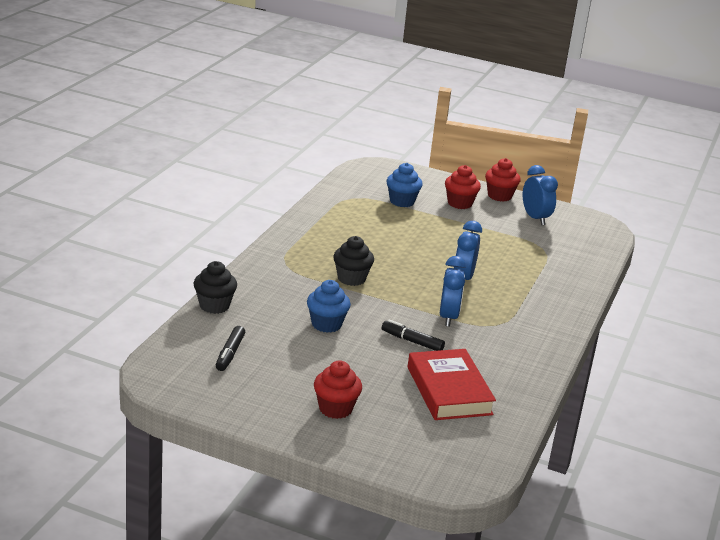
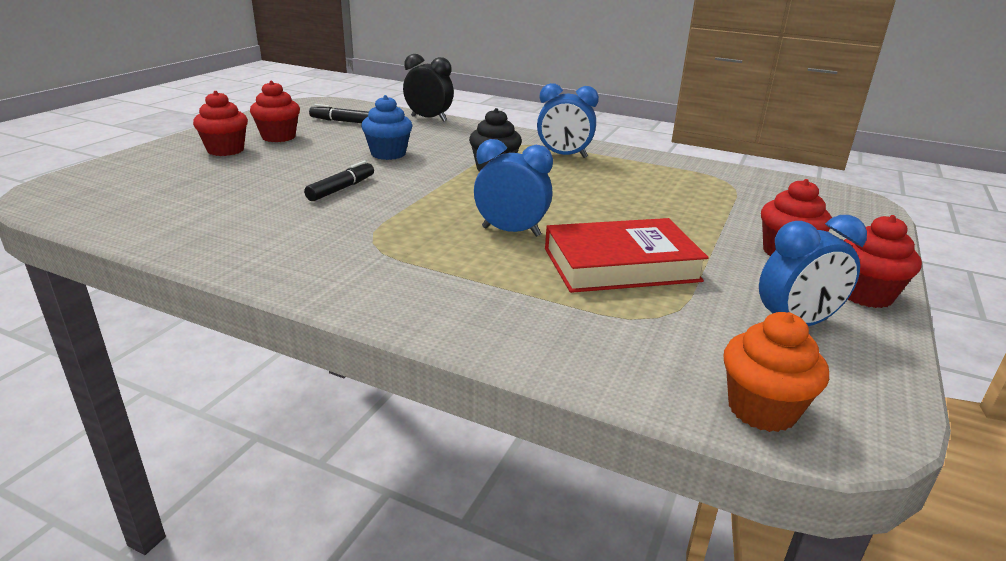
camera: 95 degrees right, 0 degrees up
(214, 306) = (429, 119): black cupcake -> black clock
(289, 385) = (278, 137): none -> red cupcake
(402, 201) = (746, 209): blue cupcake -> none
(448, 317) = (397, 213): blue clock -> blue clock (564, 156)
(449, 391) = (222, 199): red book -> red book (620, 264)
(601, 238) = (762, 409): none -> orange cupcake

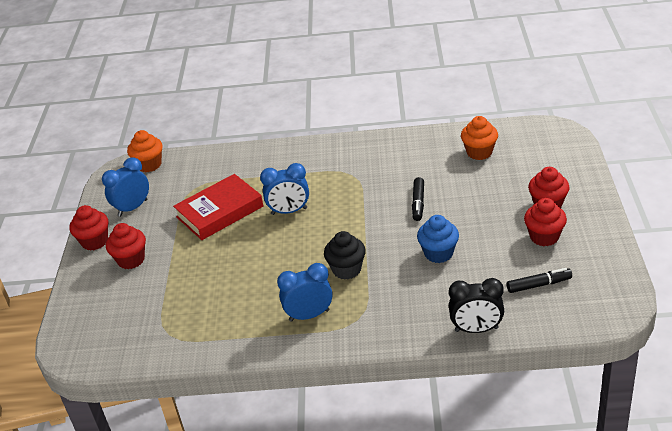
camera: 160 degrees right, 10 degrees up
(176, 206) = (479, 152): none -> orange cupcake

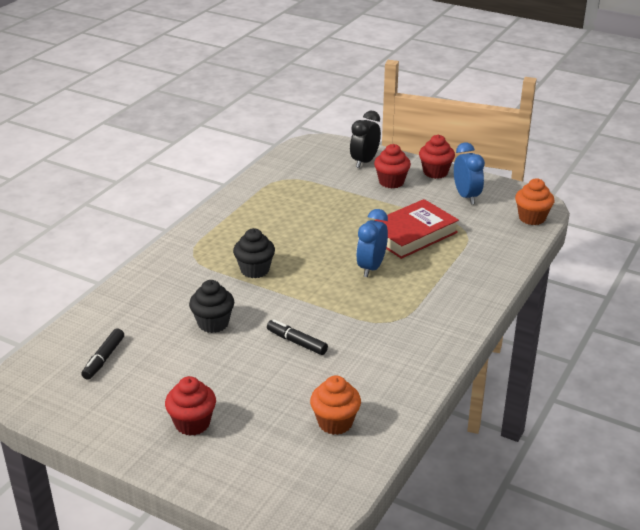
camera: 115 degrees right, 5 degrees down
(220, 212) = (412, 234): red book -> red book turned 60 degrees clockwise
(309, 315) = (226, 237): blue clock -> none
(438, 253) = (213, 323): blue cupcake -> black cupcake
(476, 329) = (106, 304): black clock -> black clock (364, 162)
(544, 237) = (153, 395): red cupcake -> none

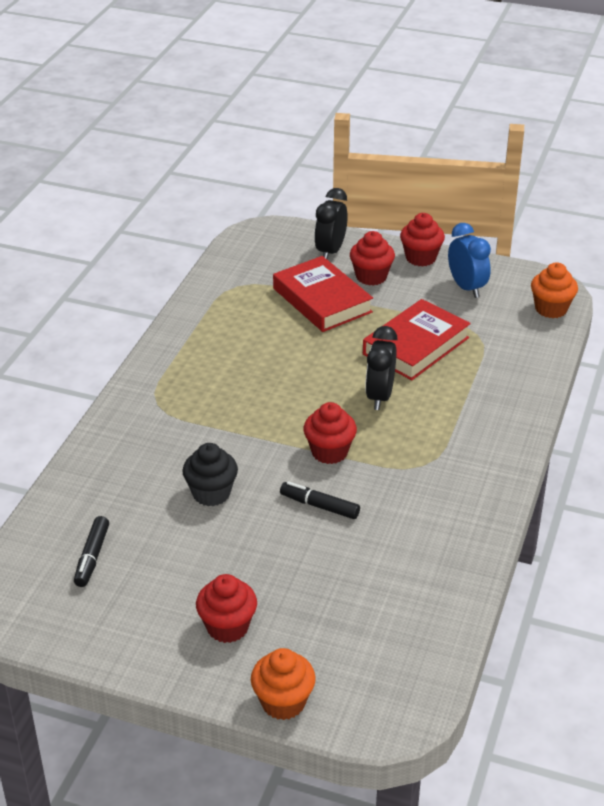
camera: 10 degrees left, 5 degrees up
(255, 270) = (240, 415): black cupcake -> none
(317, 303) = (329, 452): none -> red cupcake
(335, 422) = (394, 603): orange cupcake -> orange cupcake (283, 702)
(346, 195) = (322, 300): none -> red book
(371, 268) = (380, 396): blue clock -> black clock

